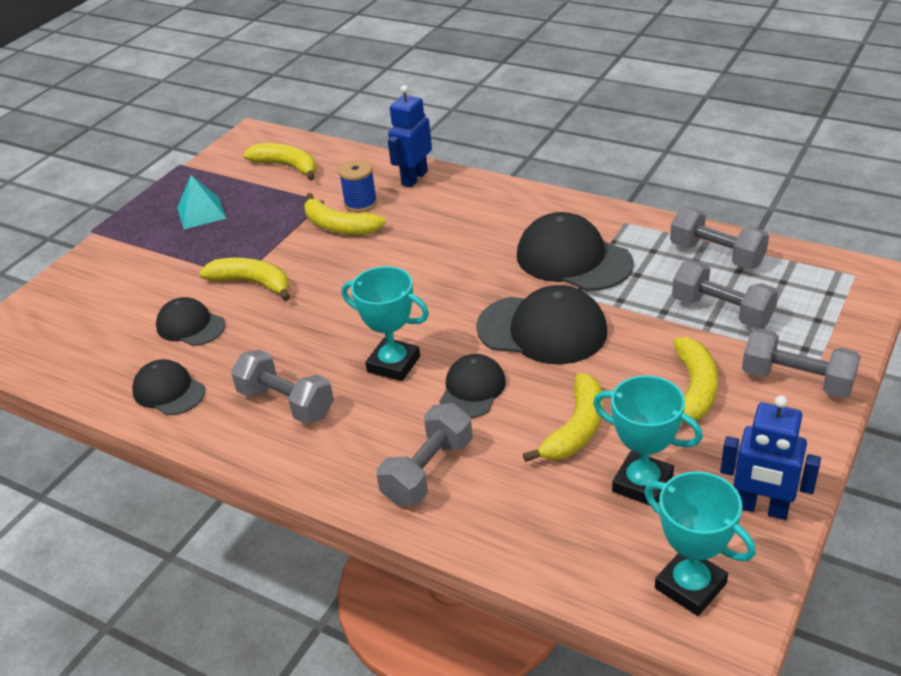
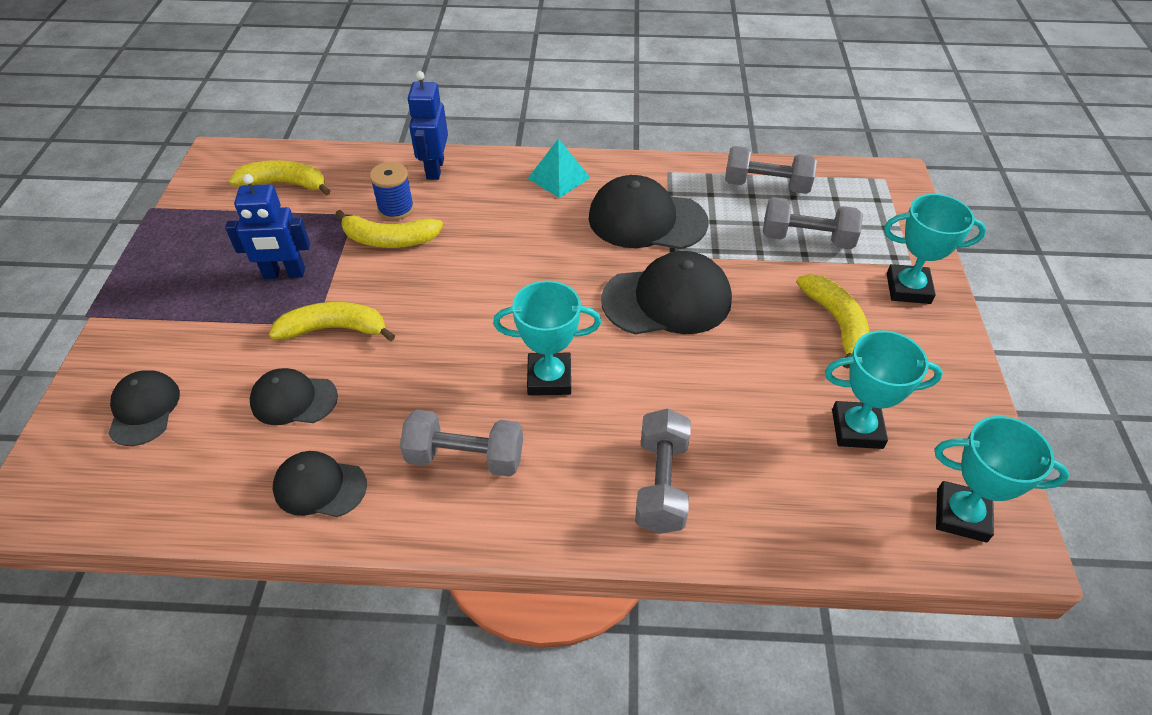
camera: 30 degrees left, 10 degrees up
(201, 213) = (217, 260): turquoise pyramid -> turquoise pyramid (559, 177)
(472, 389) = (644, 382): black cap -> black cap (144, 409)
(576, 429) = (764, 392): yellow banana -> none
(761, 508) = (963, 419): blue robot -> blue robot (284, 274)
(796, 380) = (908, 288): grey dumbbell -> turquoise trophy

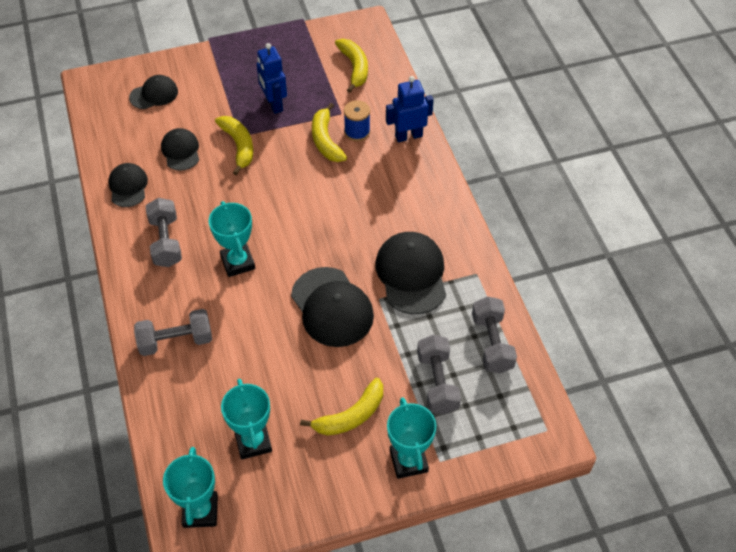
camera: 70 degrees right, 5 degrees up
(559, 177) = (434, 208): turquoise pyramid -> none

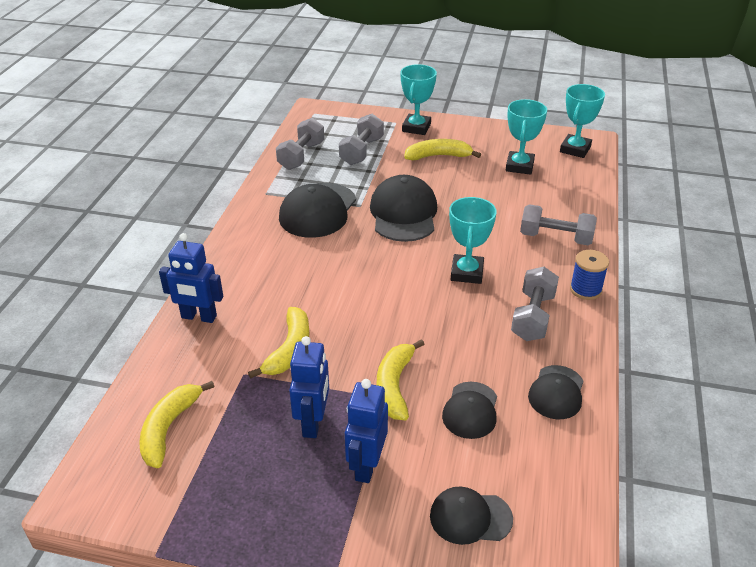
camera: 150 degrees left, 15 degrees down
(226, 95) = (366, 466): none -> blue robot
(357, 132) = (247, 344): blue spool -> blue spool (585, 289)

